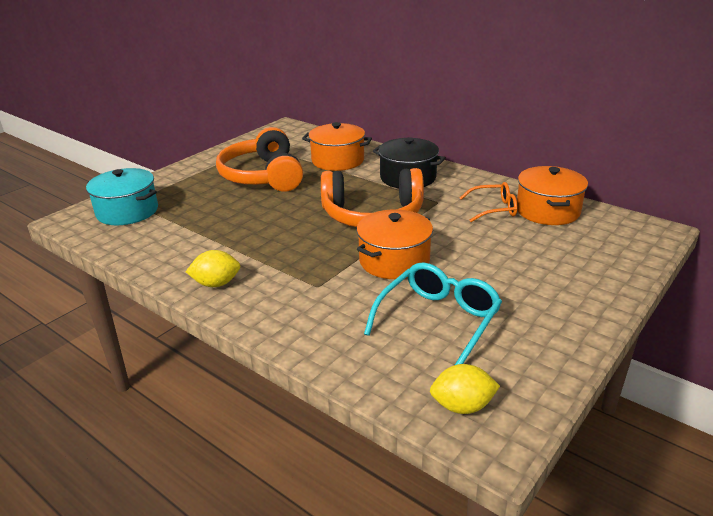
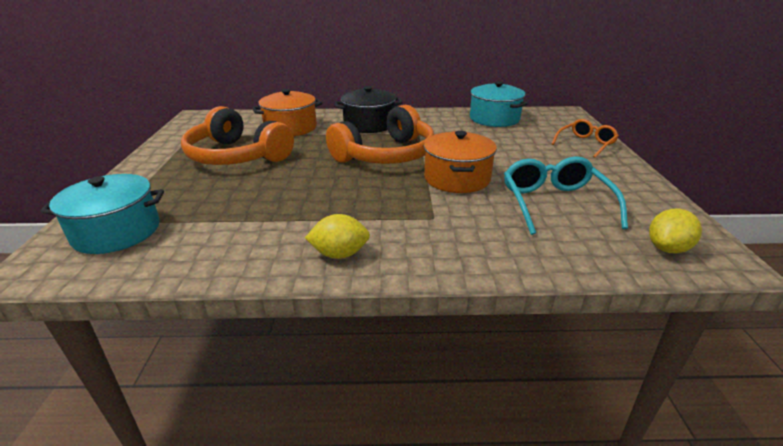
camera: 40 degrees left, 0 degrees up
(216, 284) = (339, 254): yellow lemon -> yellow lemon turned 45 degrees clockwise
(493, 209) = (461, 127): orange glasses -> orange glasses (585, 144)
(547, 211) = (494, 119): orange pot -> turquoise pot

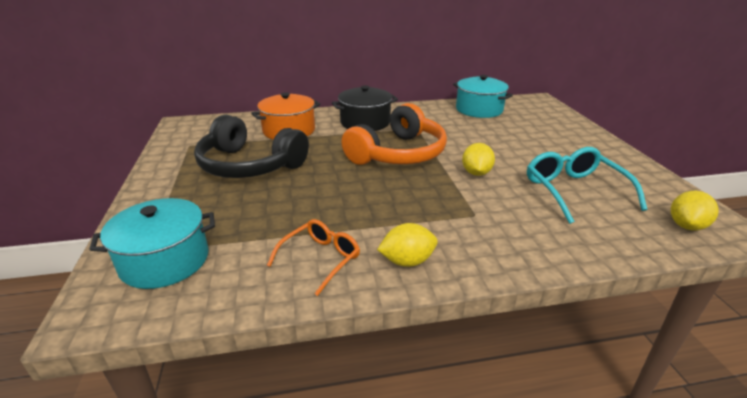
camera: 10 degrees left, 0 degrees up
(236, 156) = (249, 165): orange headphones -> black headphones
(457, 178) = (476, 173): orange pot -> yellow lemon
(585, 144) = (570, 130): orange glasses -> orange glasses (320, 259)

